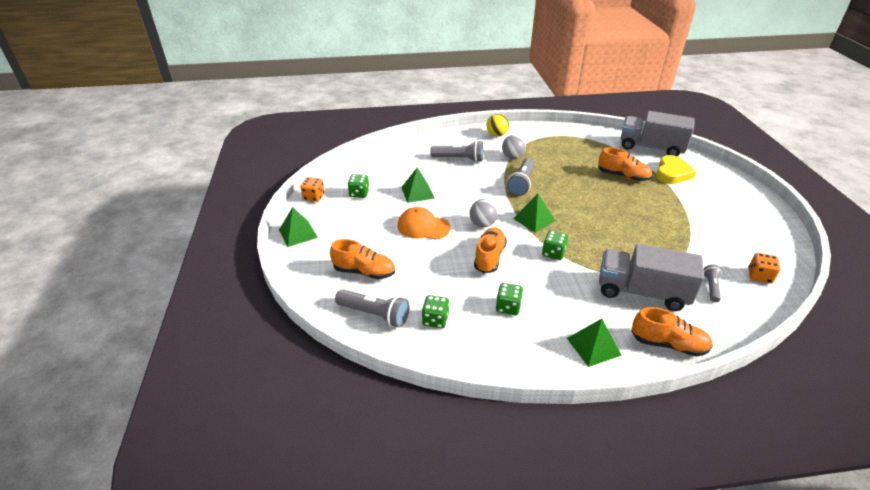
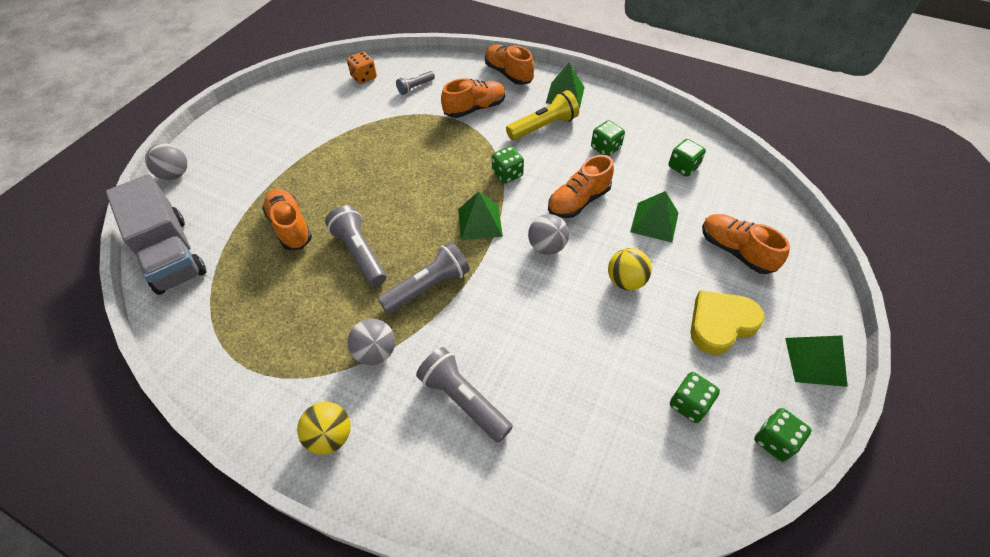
camera: 145 degrees left, 15 degrees up
(314, 197) = (774, 441): orange dice -> green dice
(374, 314) = (742, 198): grey flashlight -> grey flashlight (360, 254)
(417, 192) = (592, 353): green pyramid -> green pyramid (654, 222)
(423, 227) = (625, 281): orange cap -> yellow ball
(573, 302) = (543, 127): none -> yellow flashlight
(642, 292) = (474, 108): grey truck -> orange shoe
(672, 173) = (231, 200): yellow heart -> yellow heart (720, 324)
(721, 170) = (175, 174): none -> grey ball

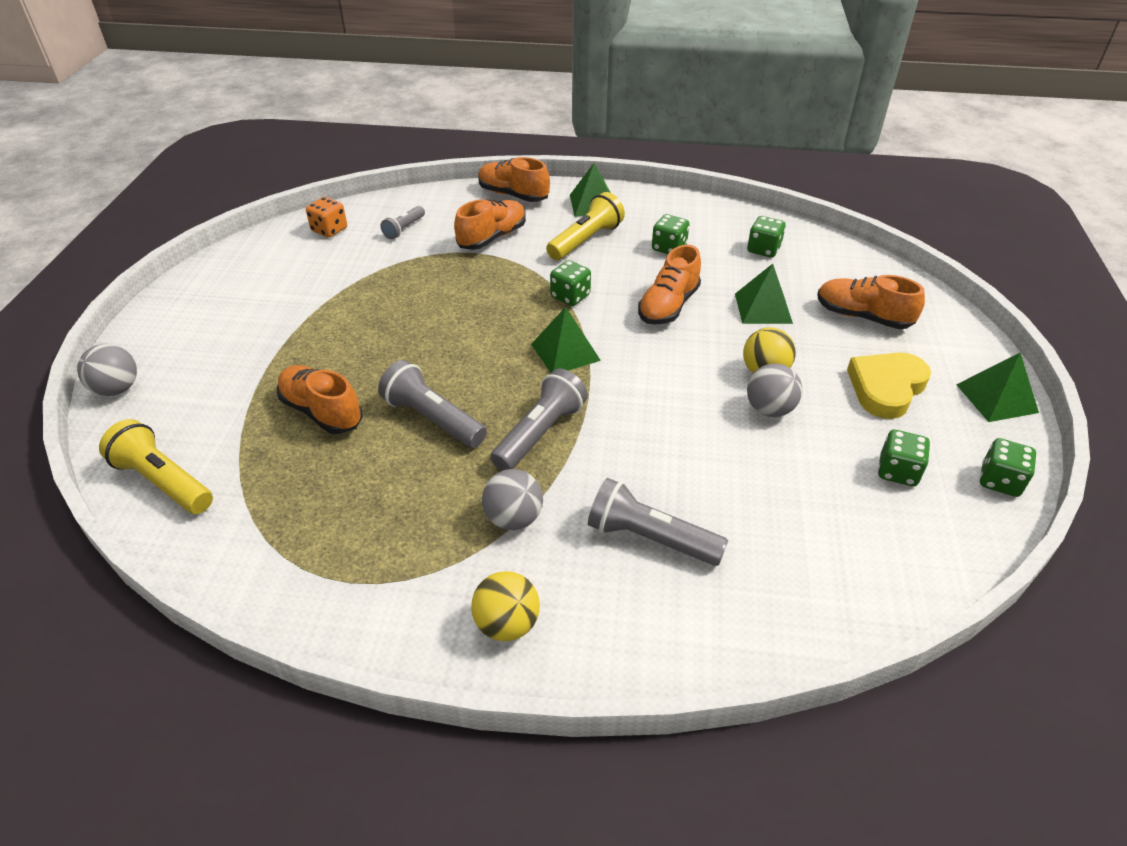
camera: 20 degrees left, 10 degrees down
(171, 254) = (163, 481): grey truck -> yellow flashlight
(547, 247) = (658, 359): grey ball -> grey ball (769, 409)

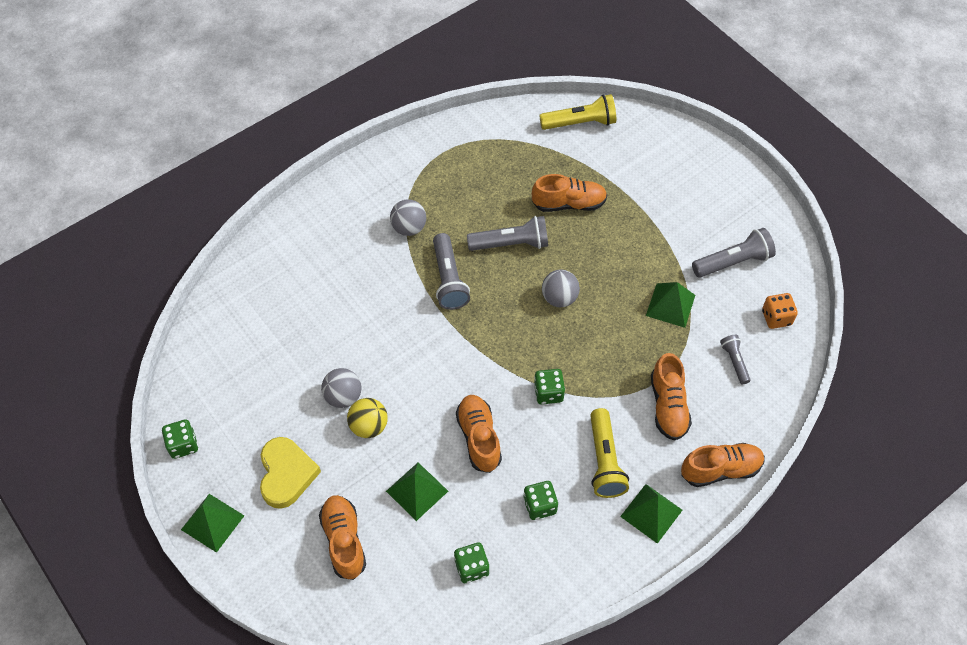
camera: 135 degrees right, 15 degrees up
(117, 389) = (680, 135): grey ball -> grey ball (559, 298)
(507, 624) = (361, 186): yellow ball -> none
(565, 352) = (498, 343): green pyramid -> green pyramid (670, 305)
(650, 538) = (338, 267): grey flashlight -> grey flashlight (733, 262)
(862, 316) = (344, 541): orange shoe -> orange shoe turned 90 degrees counterclockwise
(897, 471) = (243, 406): green dice -> none

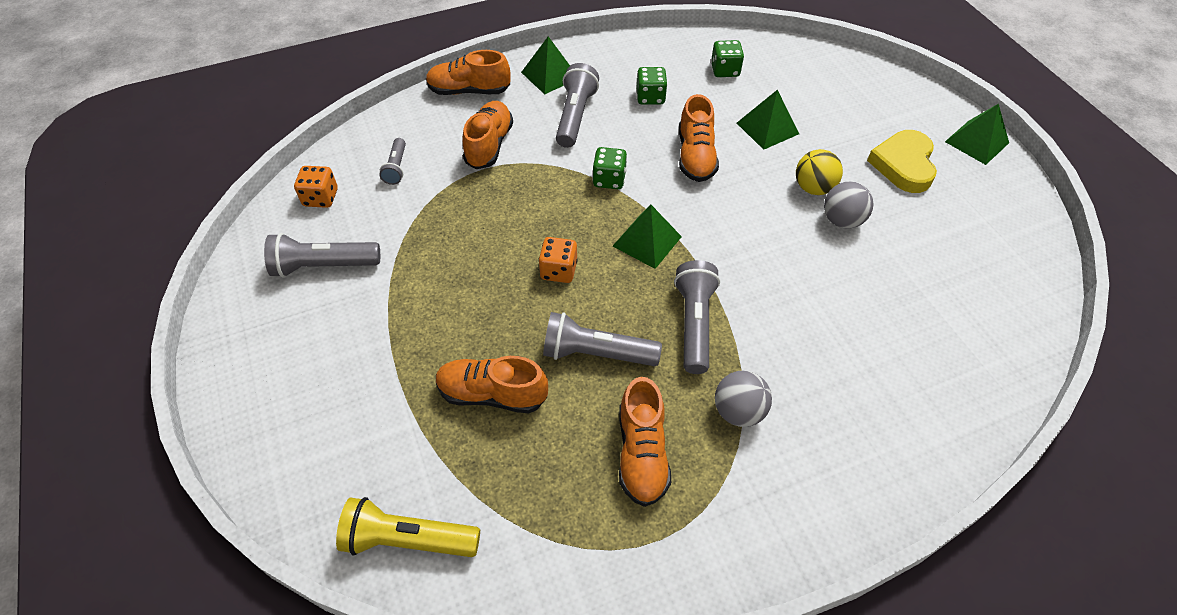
camera: 165 degrees left, 5 degrees down
(183, 445) = (1025, 211): green dice -> none
(344, 541) = (842, 107): orange shoe -> orange shoe (642, 453)
(559, 298) = (558, 270): grey ball -> orange dice
(604, 461) = (575, 116): yellow flashlight -> grey flashlight
(670, 305) = (430, 235): green pyramid -> green pyramid (647, 241)

